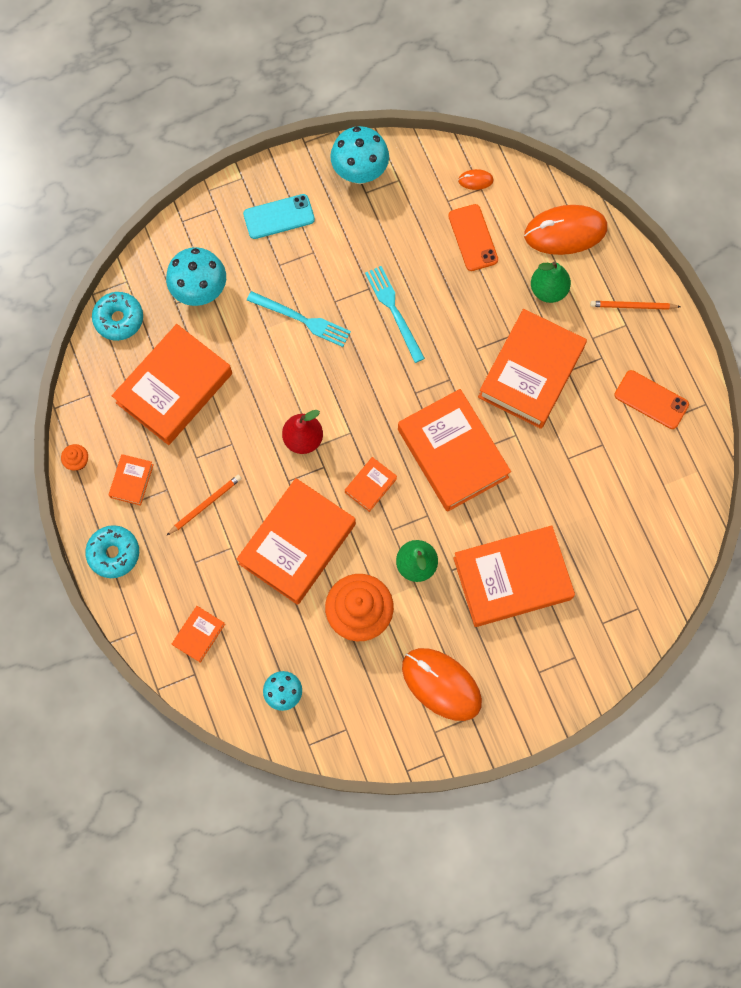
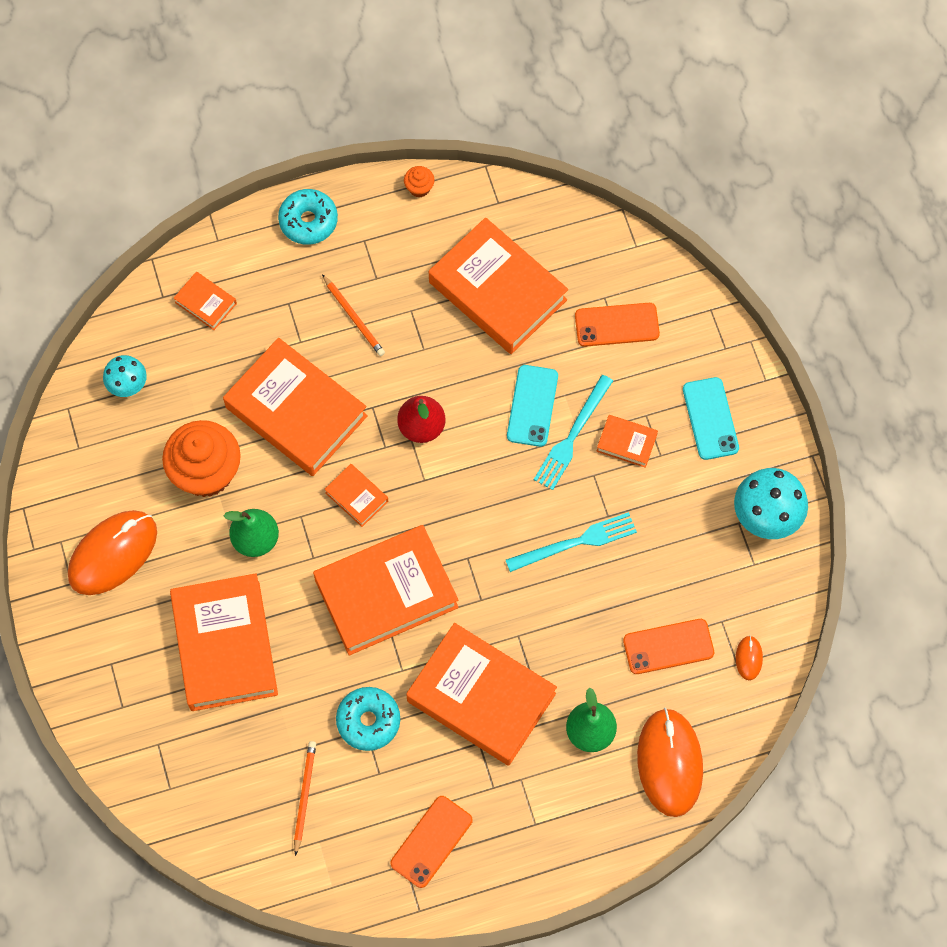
camera: 95 degrees right, 5 degrees down
(119, 319) = (588, 236): turquoise donut -> turquoise donut (368, 721)
(131, 481) = (390, 242): orange book -> orange book (626, 443)
(200, 292) = (617, 325): turquoise mushroom -> orange phone
(278, 352) = (532, 406): none -> turquoise phone
(632, 306) = (560, 836): orange pencil -> orange pencil (304, 796)

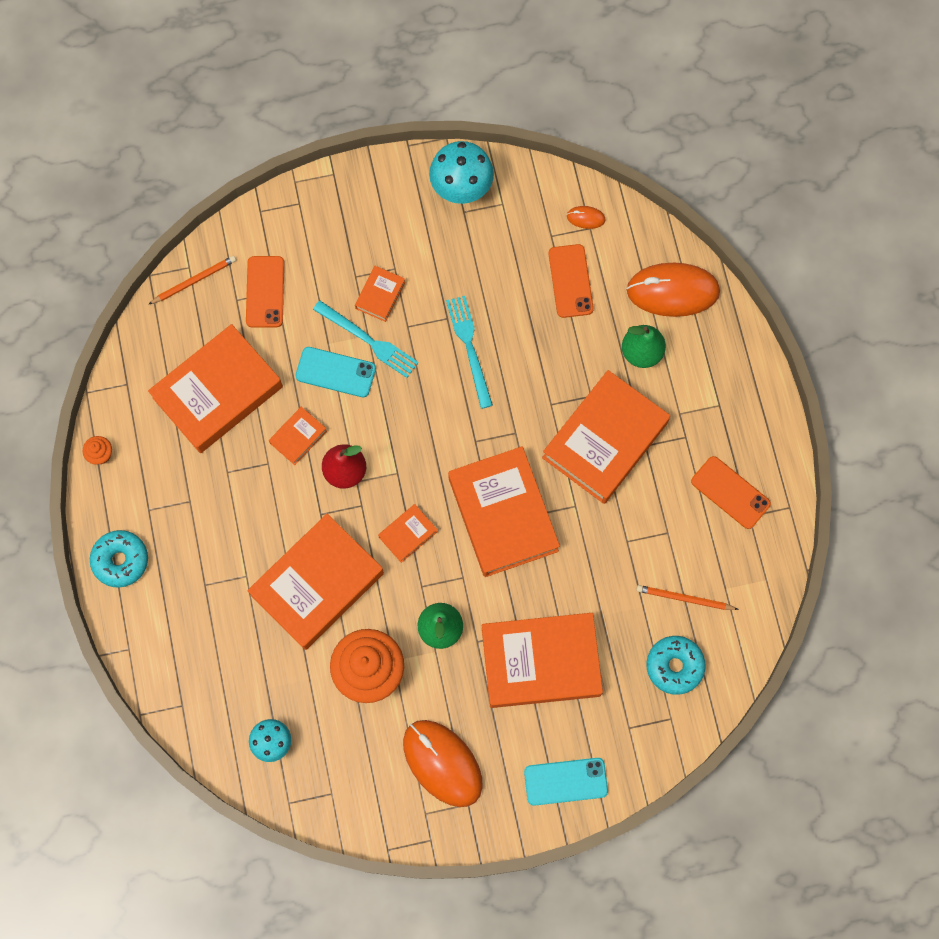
camera: 85 degrees left, 5 degrees up
(206, 303) = (194, 663): orange book -> orange book (298, 437)
(354, 317) = (227, 524): orange pencil -> orange pencil (194, 280)
(368, 721) = (620, 538): turquoise donut -> turquoise donut (674, 666)
(710, 418) = (365, 223): turquoise phone -> turquoise phone (565, 781)

